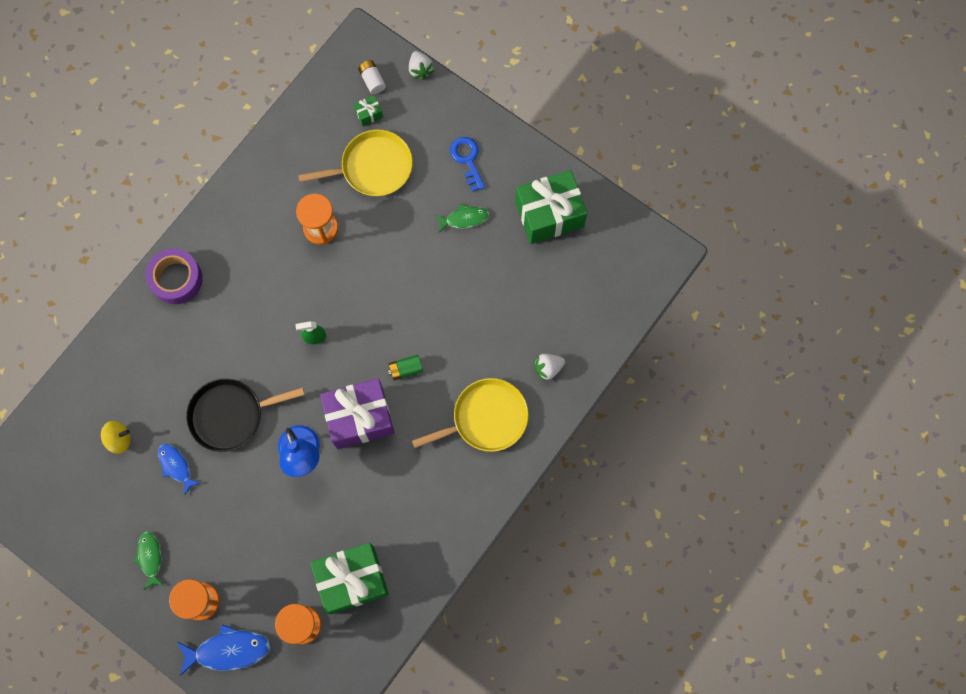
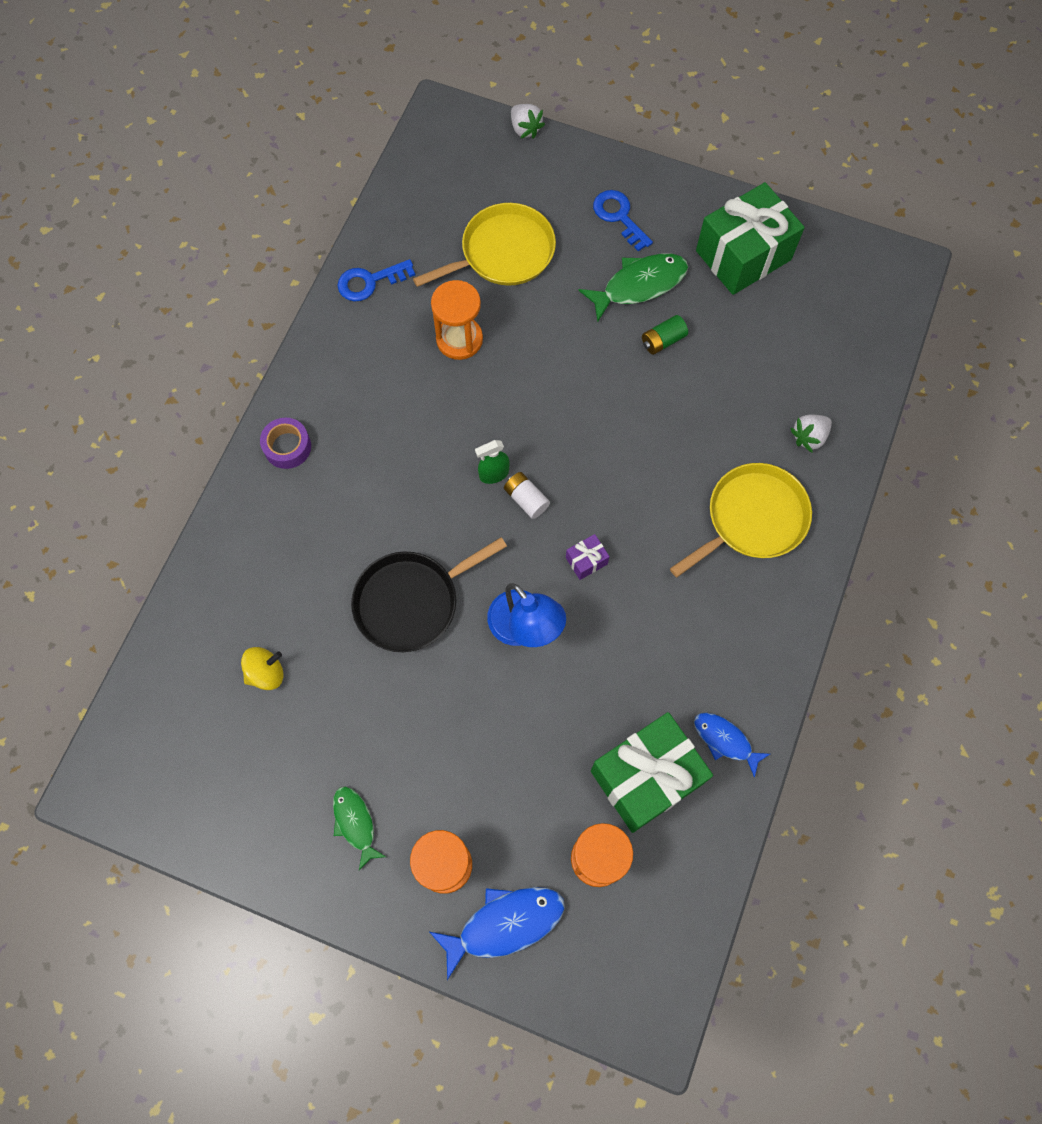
camera: 15 degrees left, 5 degrees down
(176, 279) = (287, 447): purple tape -> purple tape, size x0.66
(176, 466) = (356, 688): blue fish -> blue fish (725, 740)
(269, 166) = (370, 282): none -> blue key
(359, 418) = (586, 561): purple gift -> purple gift, size x0.40
(369, 114) = (478, 193): green gift -> none
(372, 80) = (469, 154): white battery -> white battery (526, 499)
(406, 369) = (626, 484): green battery -> green battery (663, 341)
(464, 219) = (639, 285): green fish -> green fish, size x1.59

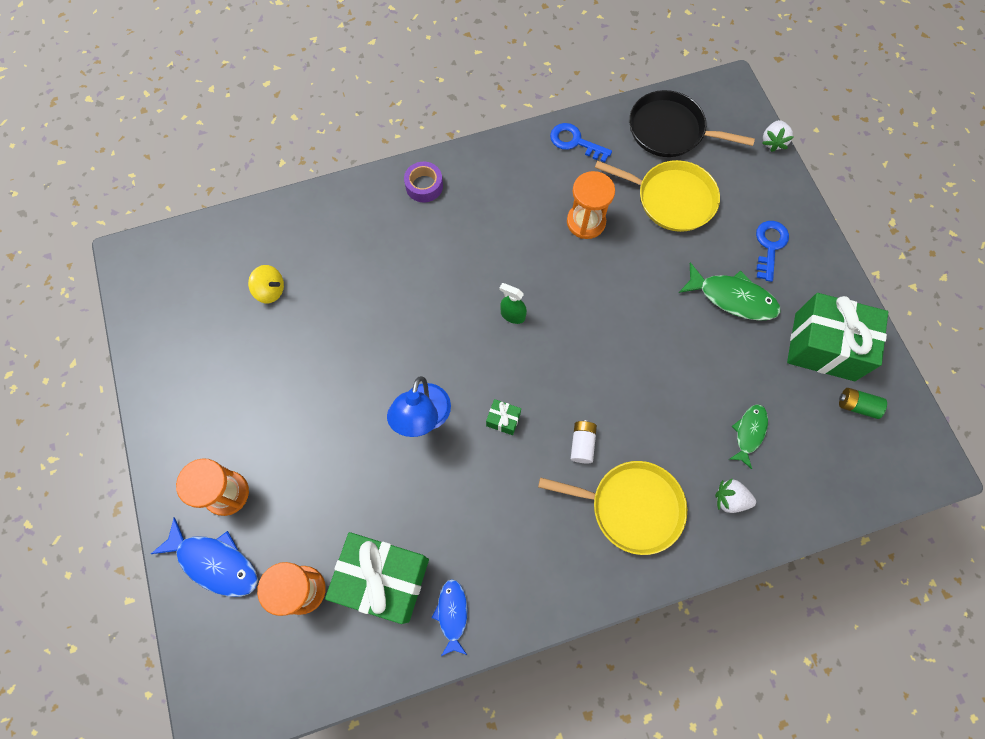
camera: 50 degrees right, 0 degrees up
(355, 823) = (214, 417): green fish -> green fish (749, 433)
(411, 601) = (384, 335): black pan -> black pan (670, 130)
(526, 499) = (513, 348): white battery -> white battery (582, 444)
(586, 561) = (503, 420): purple gift -> green gift
(663, 341) = (707, 344): green battery -> green battery (856, 406)

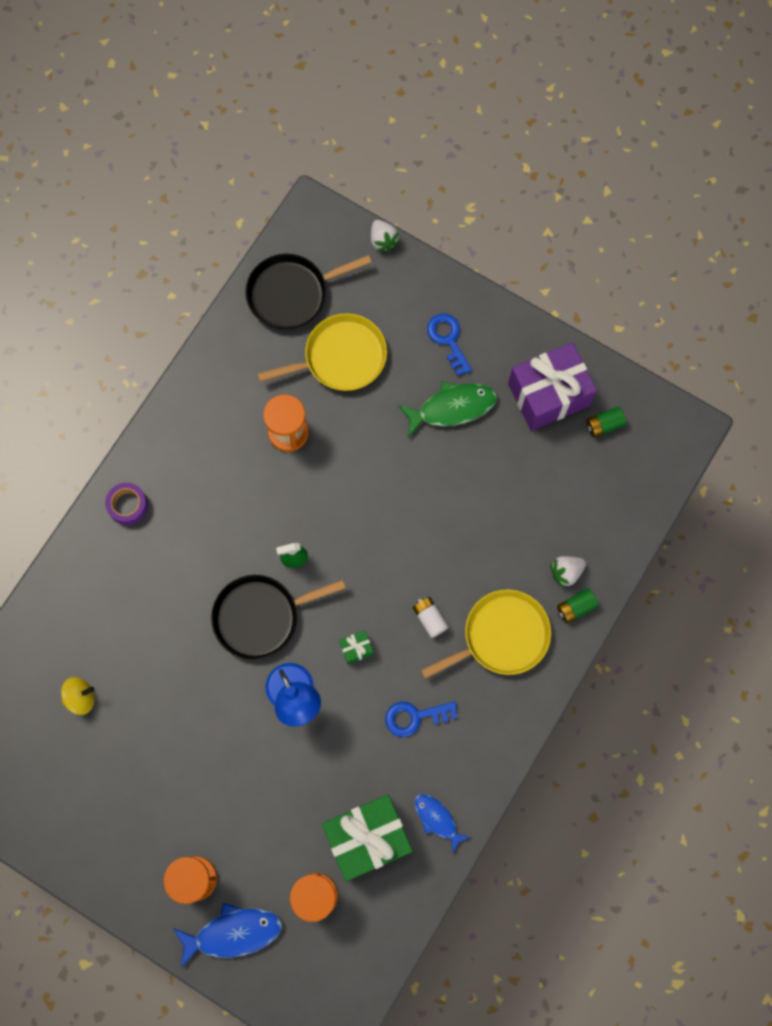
camera: 40 degrees left, 5 degrees up
(450, 337) = (261, 617): none -> black pan
(575, 142) = (221, 366): blue key -> blue key (415, 717)
(715, 535) = (575, 607): none -> green battery
(749, 433) = (543, 510): green fish -> none
(824, 346) = (548, 395): green gift -> purple gift

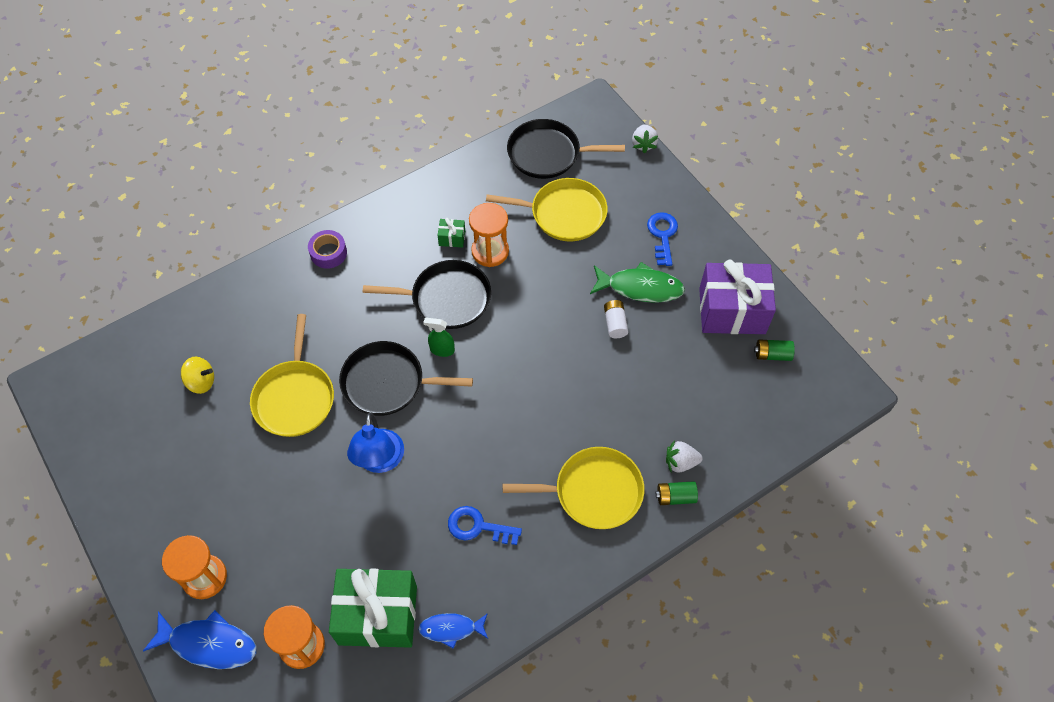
camera: 25 degrees right, 15 degrees down
(180, 671) = (295, 397): none -> yellow pan
(271, 503) = (446, 298): none -> black pan
(356, 648) = (456, 444): green gift -> green gift (452, 238)
(429, 618) = (535, 448): white battery -> white battery (615, 323)
(437, 819) = (451, 629): blue fish -> blue fish turned 75 degrees counterclockwise

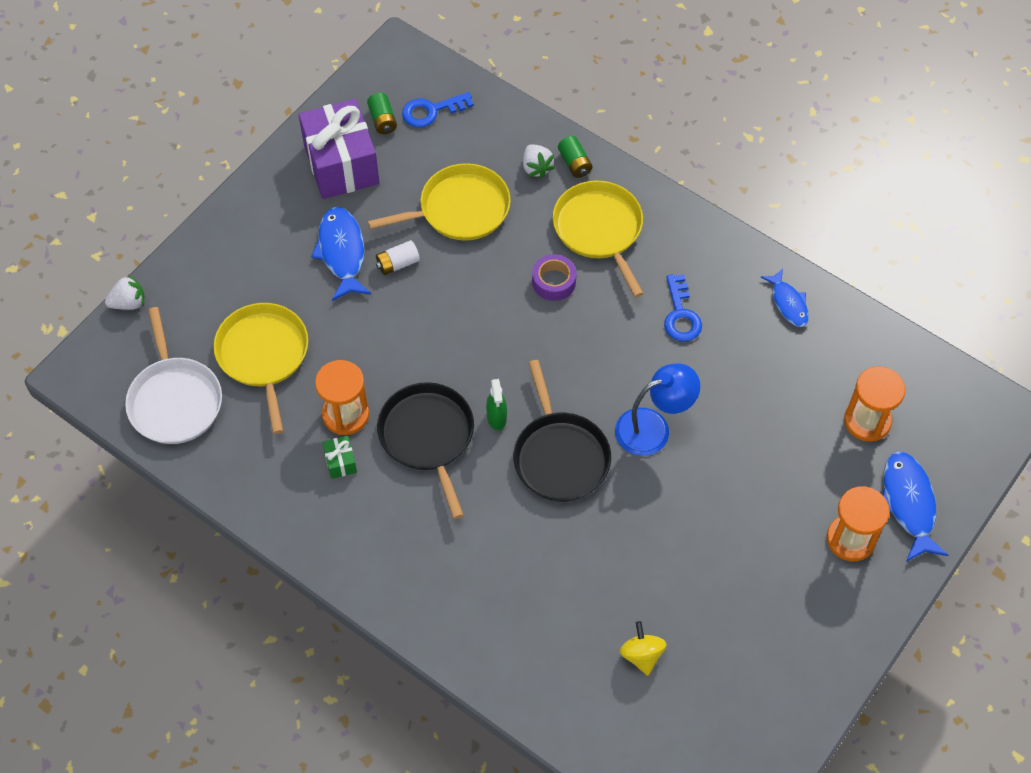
camera: 110 degrees left, 0 degrees up
(295, 397) = (617, 543): yellow pan -> yellow pan (459, 209)
(328, 253) = (411, 592): purple tape -> purple tape (554, 282)
(378, 615) = (806, 368): green gift -> none
(548, 154) = (175, 400): black pan -> white pan
(640, 287) = (342, 252): green fish -> blue fish
(662, 235) = (262, 249): blue key -> blue key (431, 111)

